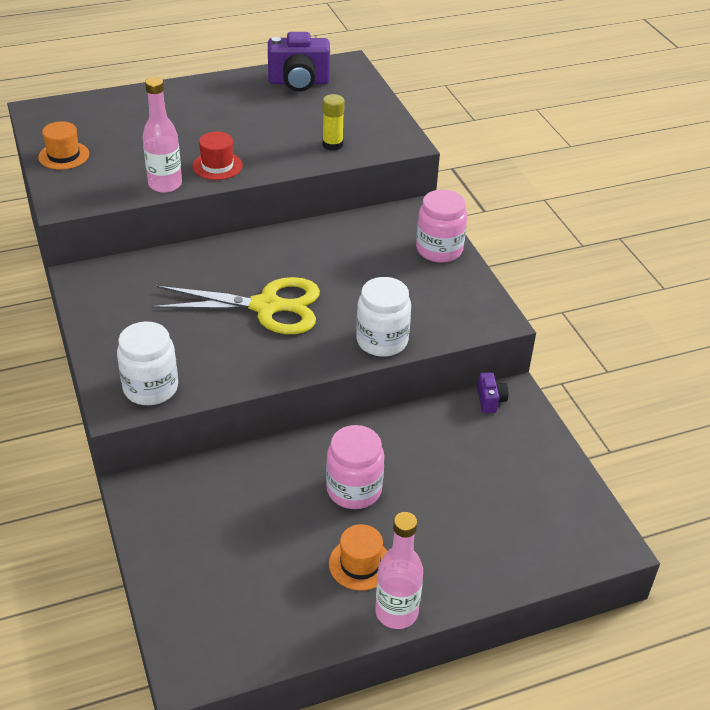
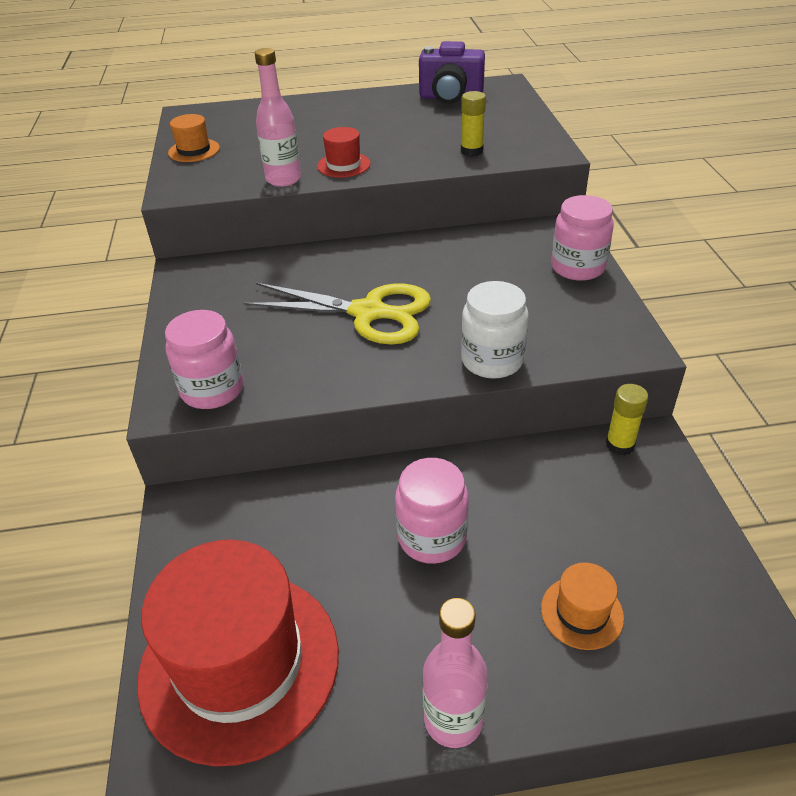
camera: 15 degrees right, 0 degrees up
(151, 388) = (212, 390): white jar -> pink jar
(227, 599) = (239, 663): none -> red hat
(360, 564) = (419, 639): orange hat -> orange hat (582, 612)
(490, 400) = (620, 445): purple camera -> yellow glue stick

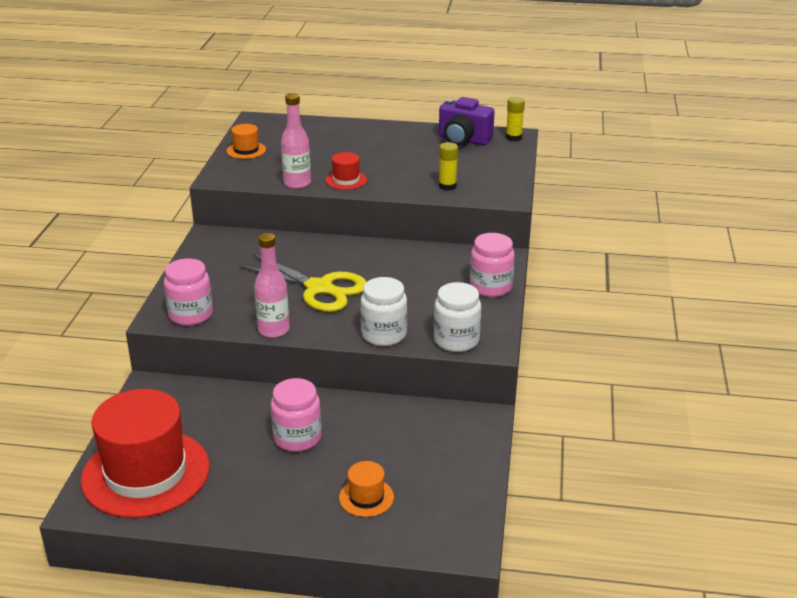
camera: 15 degrees right, 10 degrees down
(453, 720) = (254, 528): pink bottle -> pink bottle (273, 330)
(588, 348) = (456, 340): none -> white jar
(620, 445) = (461, 414): yellow glue stick -> yellow glue stick (513, 137)

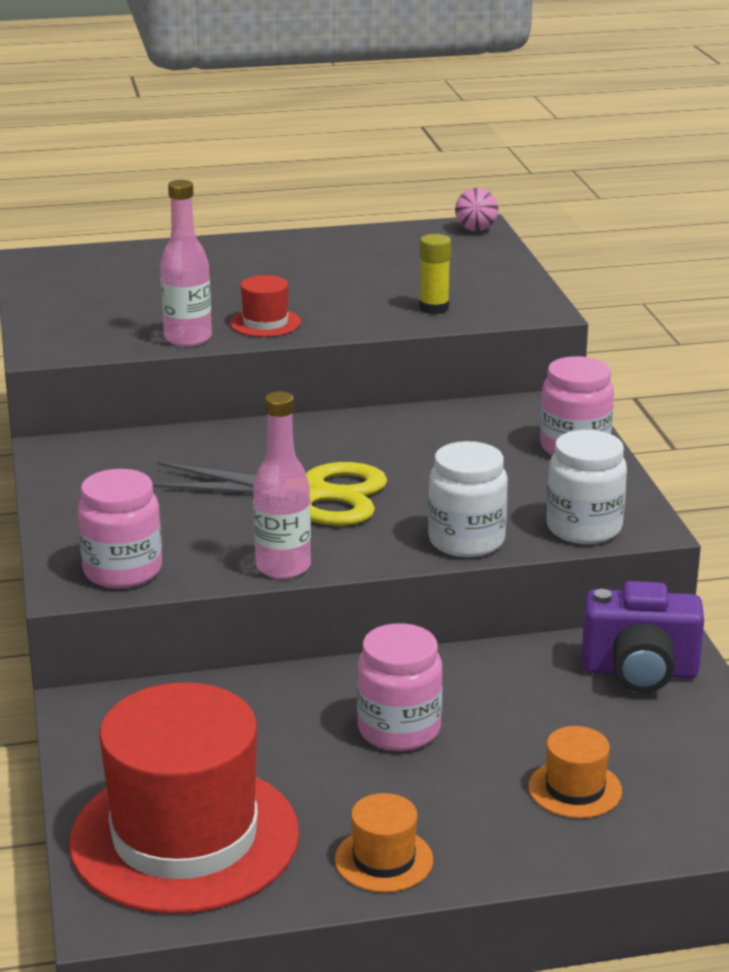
camera: 20 degrees left, 5 degrees down
(246, 150) = (57, 304): orange hat -> orange hat (384, 860)
(463, 140) = (402, 243): purple camera -> purple camera (639, 672)
(513, 137) = (476, 230): yellow glue stick -> pink ball

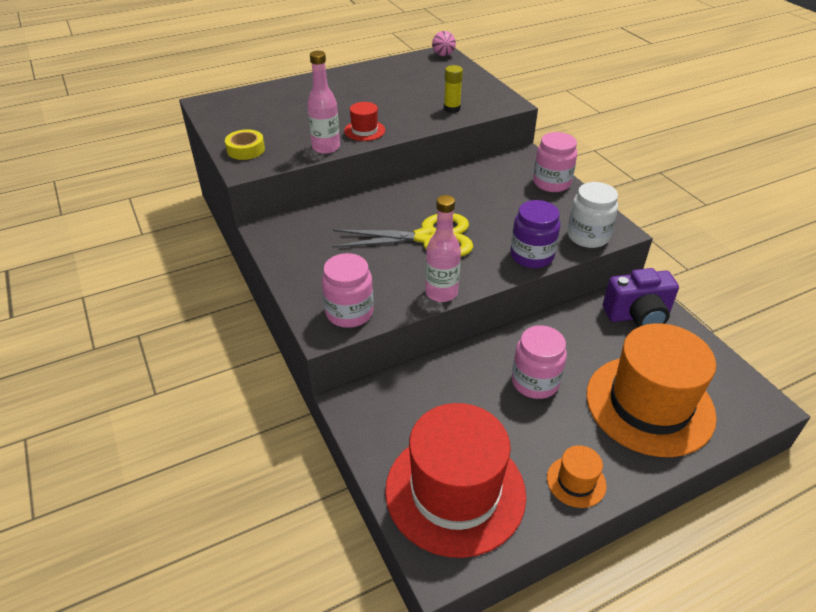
camera: 15 degrees left, 15 degrees up
(60, 327) = (246, 150): none -> yellow tape
(466, 541) = (531, 256): white jar -> purple jar
(575, 789) = (649, 405): orange hat -> orange hat, size x2.36

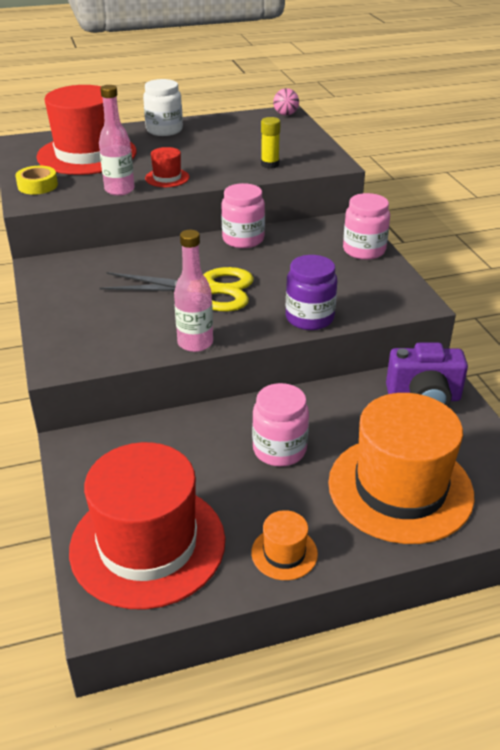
camera: 10 degrees right, 5 degrees down
(278, 112) = (87, 154): none -> red hat
(349, 313) = (90, 351): pink jar -> pink jar (243, 239)
(588, 236) = (381, 305): white jar -> white jar (164, 130)

